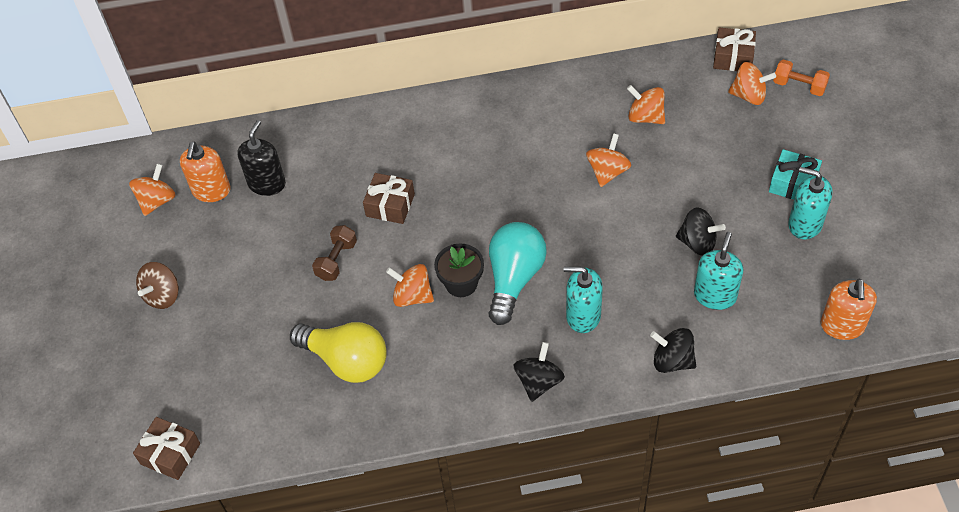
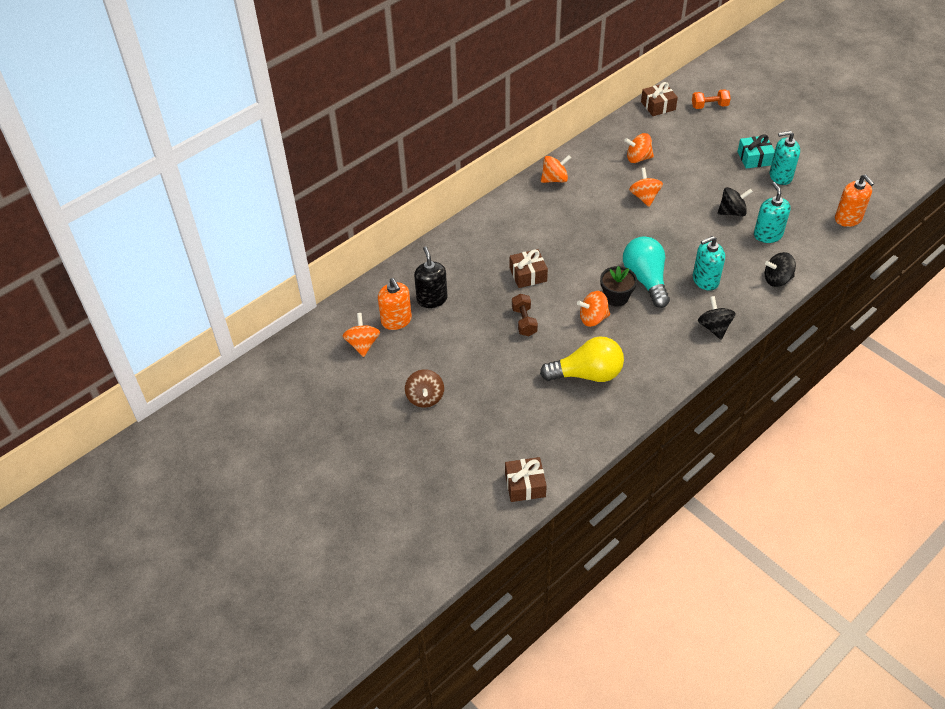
camera: 35 degrees left, 5 degrees down
(749, 95) = (686, 122): orange spinning top -> orange spinning top (555, 179)

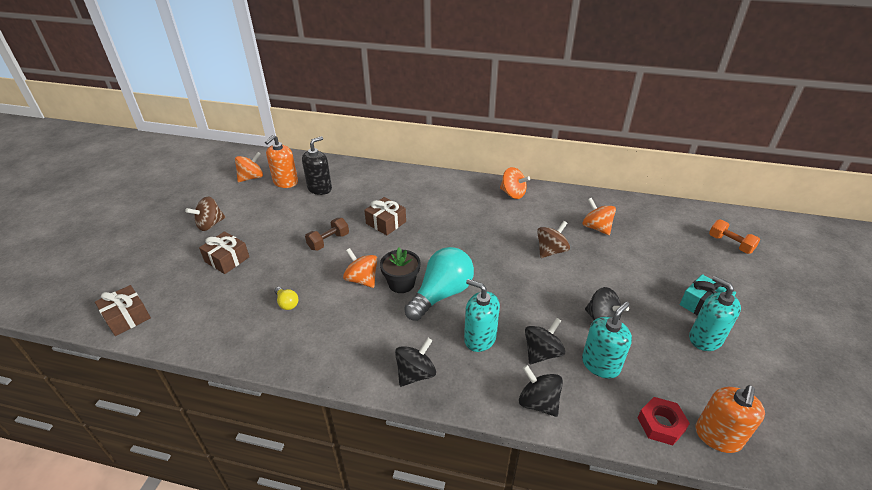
camera: 55 degrees right, 10 degrees down
(587, 374) = (287, 303): yellow light bulb -> yellow light bulb, size x0.42
(644, 197) = (551, 251): orange spinning top -> brown spinning top
(658, 106) = (680, 213): brown gift -> brown gift (227, 259)
(739, 256) = (542, 353): none -> black spinning top
(826, 236) = (661, 424): none -> red nut

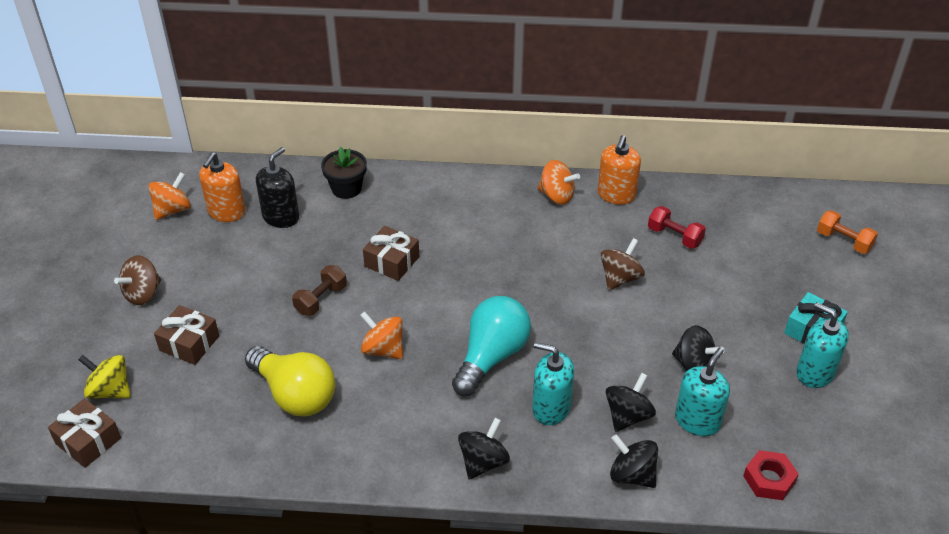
camera: 10 degrees left, 5 degrees up
(159, 284) = (110, 390): none -> yellow spinning top
(287, 303) = (295, 394): yellow light bulb -> yellow light bulb, size x2.36
(401, 284) = (436, 348): black flower pot -> black flower pot (346, 188)
(596, 227) = (674, 236): orange spinning top -> red dumbbell
(717, 436) = (829, 483): orange soap dispenser -> orange soap dispenser (616, 195)

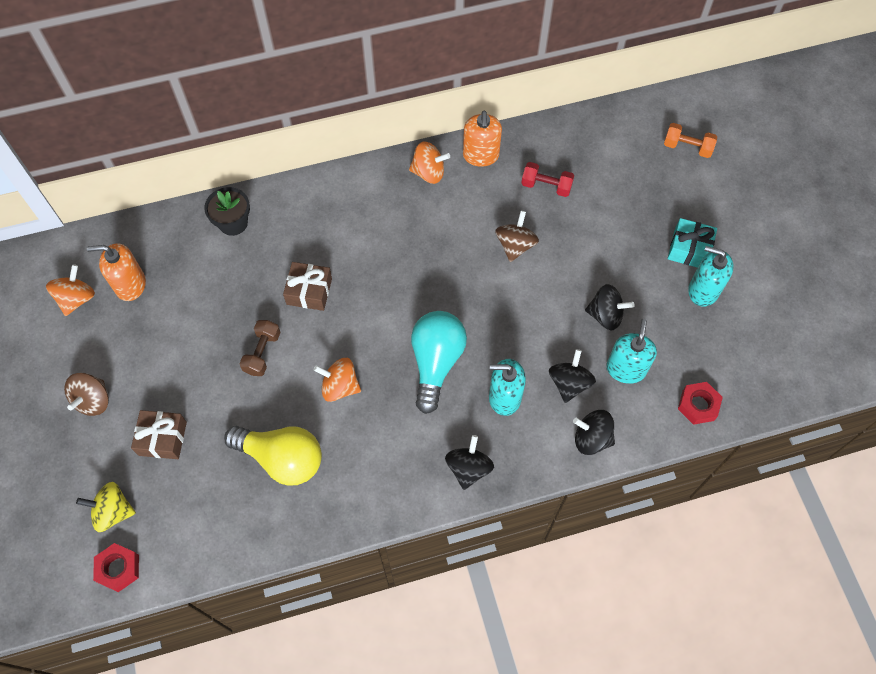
camera: 20 degrees left, 20 degrees up
(88, 441) = (118, 568): brown gift -> red nut
(226, 212) = (130, 285): orange soap dispenser -> orange soap dispenser turned 90 degrees clockwise
(281, 217) = (185, 274): black soap dispenser -> none

